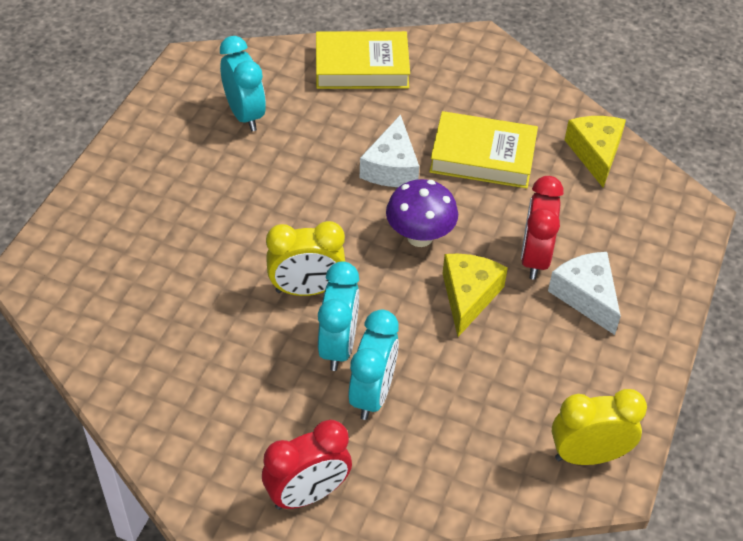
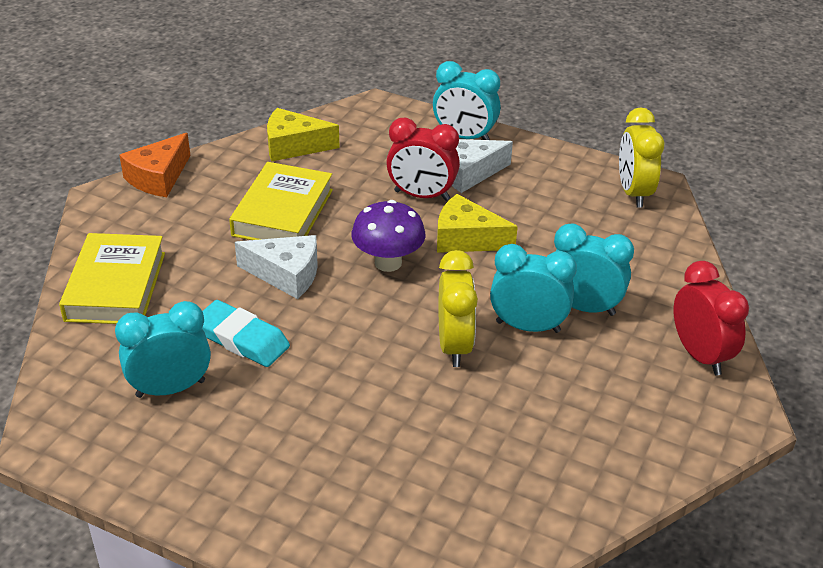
camera: 85 degrees left, 10 degrees down
(304, 148) = (242, 339): none -> turquoise eraser
(517, 69) = (158, 177): none -> orange cheese
(656, 292) = (464, 137): none -> turquoise clock

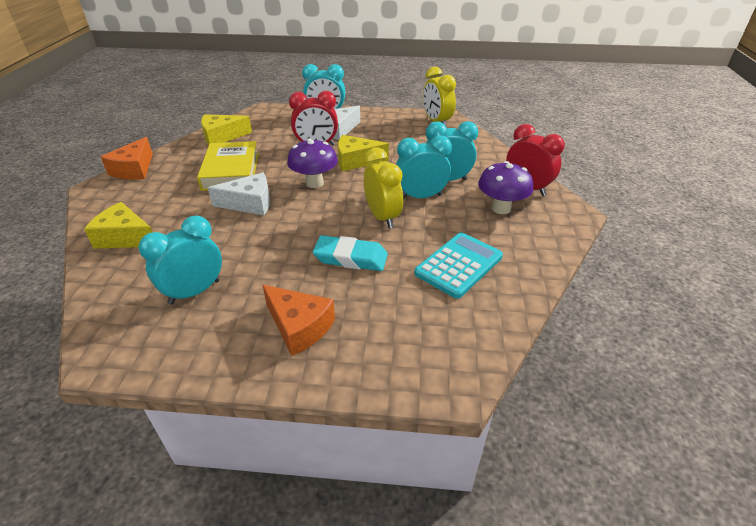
camera: 20 degrees left, 0 degrees up
(116, 286) = (125, 237): yellow book -> yellow cheese
(242, 339) = (236, 247): turquoise eraser -> turquoise eraser (351, 258)
(272, 473) = (299, 327): none -> orange cheese
(517, 450) = (458, 265): none -> turquoise calculator
(635, 379) = (500, 208): none -> purple mushroom

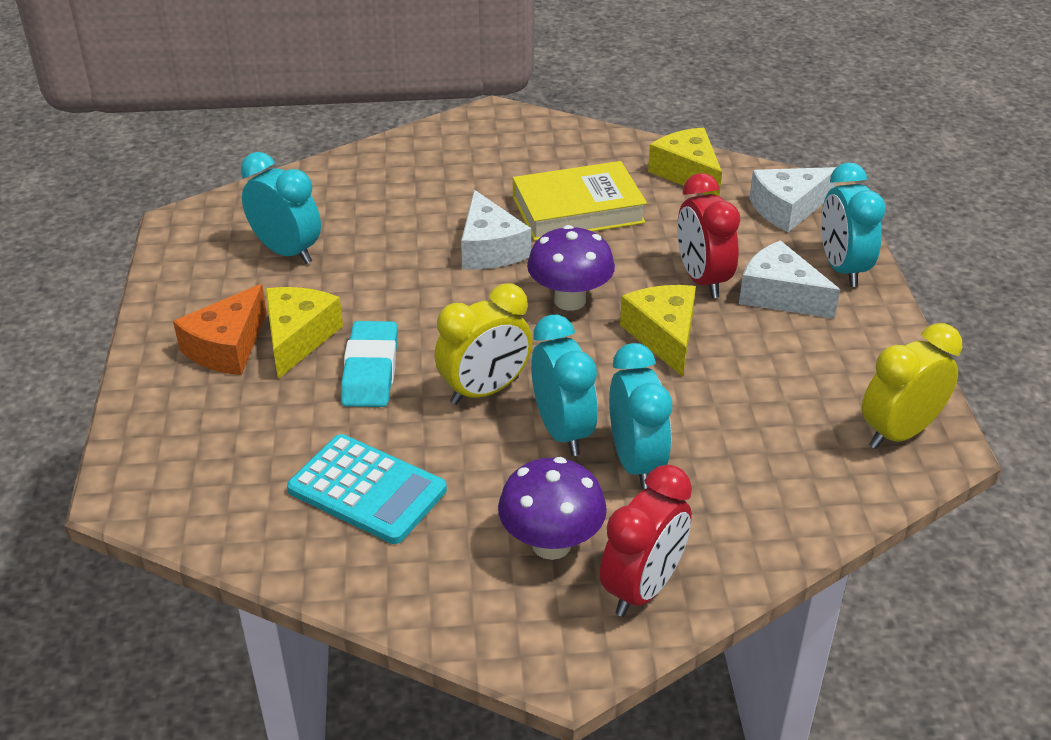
camera: 80 degrees right, 0 degrees up
(125, 237) = (387, 171): yellow cheese -> yellow cheese (298, 338)
(134, 169) = (552, 127): orange cheese -> none
(272, 118) = (787, 209): none -> white cheese

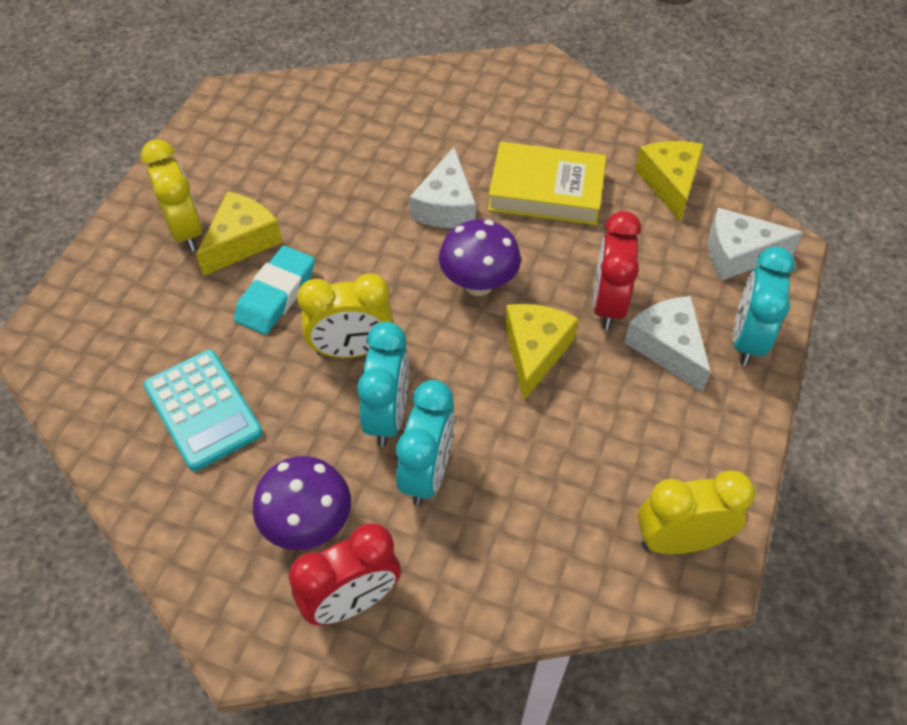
camera: 25 degrees right, 15 degrees up
(227, 347) = (185, 231): orange cheese -> yellow clock
(287, 252) = (284, 153): turquoise clock -> none

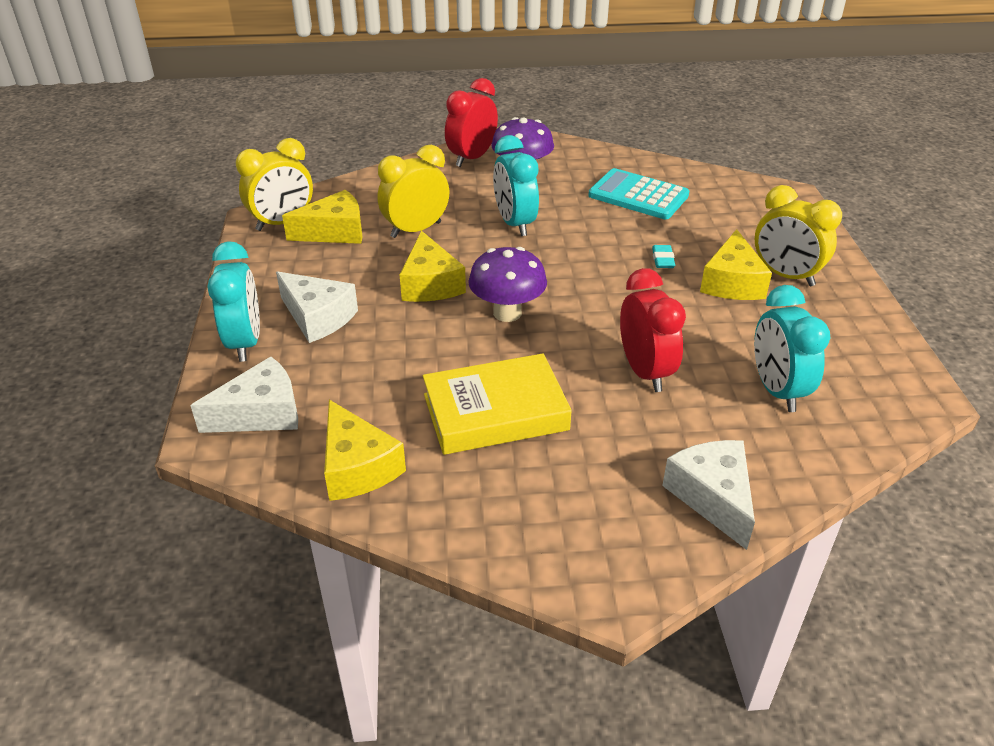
camera: 155 degrees right, 15 degrees down
(276, 295) = (663, 259): turquoise eraser -> turquoise eraser, size x0.50
(351, 350) = (572, 247): yellow clock -> yellow clock (416, 230)
(427, 473) = (467, 208): turquoise clock -> turquoise clock (777, 390)
(446, 206) = (586, 364): white cheese -> white cheese (712, 497)
(608, 304) = (383, 332): red clock -> red clock (645, 372)
(614, 491) = (335, 232): none -> yellow cheese

